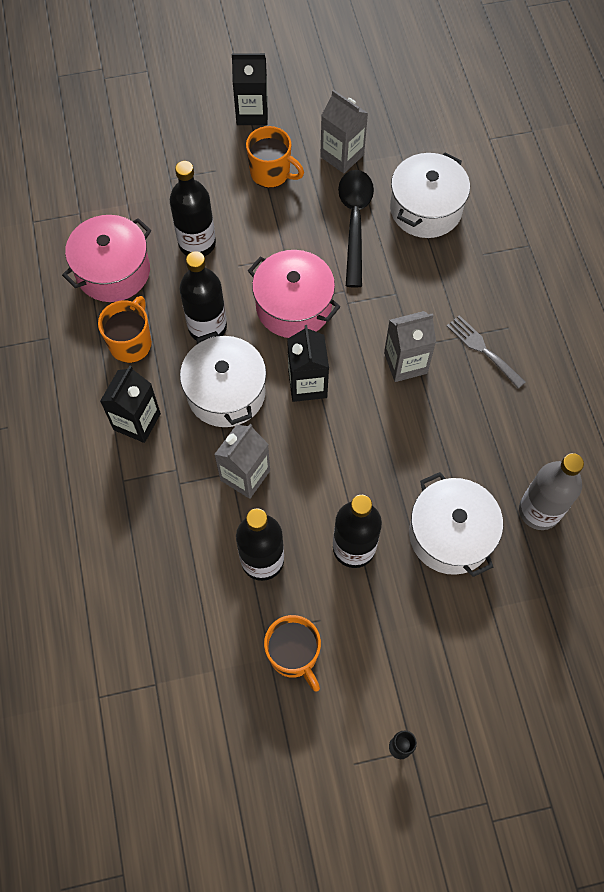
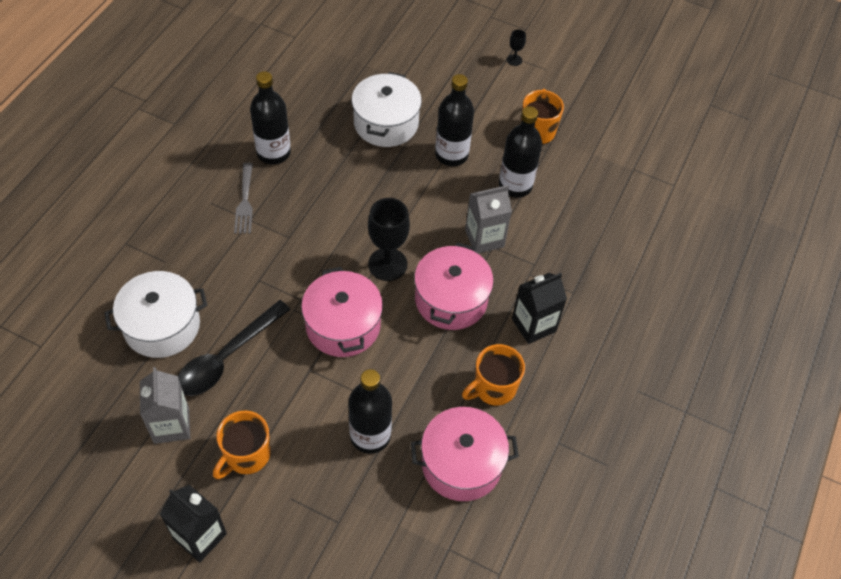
camera: 145 degrees left, 10 degrees down
(207, 327) = (423, 357): black bottle -> black bottle (273, 153)
(226, 392) = (451, 299): white pot -> pink pot
(271, 173) = (246, 455): orange mug -> orange mug turned 120 degrees counterclockwise
(307, 384) = (387, 264): black carton -> black goblet
(405, 363) = (306, 230): grey carton -> none
(539, 511) = (320, 100): grey bottle -> none

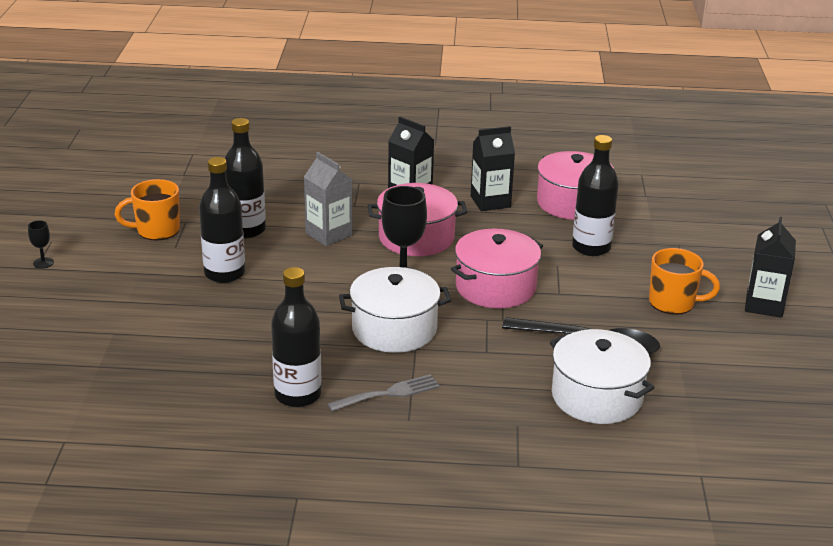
camera: 110 degrees left, 25 degrees down
(171, 425) = (690, 353): grey carton -> none
(386, 123) = (199, 326): white pot -> white pot (394, 329)
(493, 388) = (490, 202): orange mug -> black carton

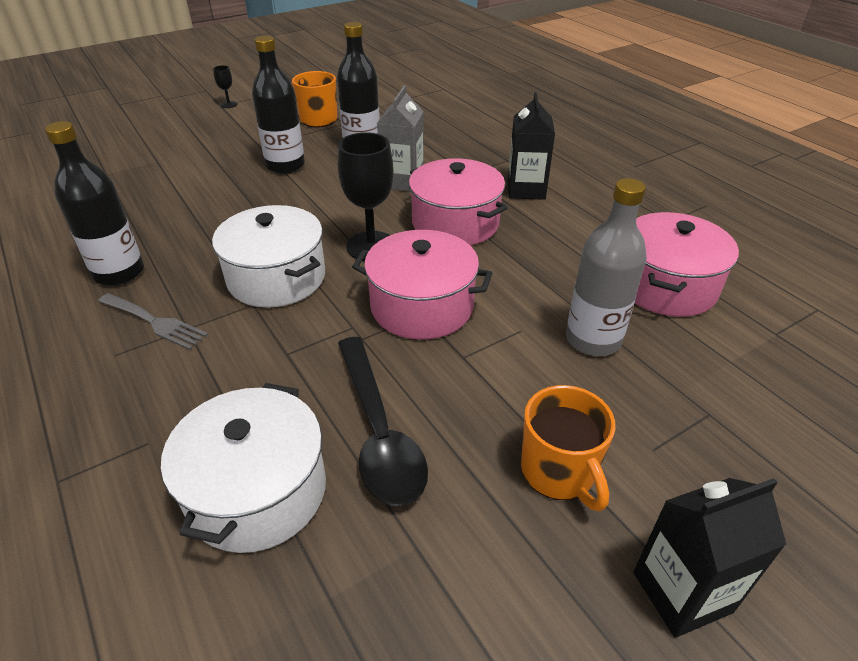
camera: 55 degrees right, 10 degrees up
(490, 202) = (583, 235): black carton -> none
(591, 247) = (593, 339): black bottle -> grey bottle

